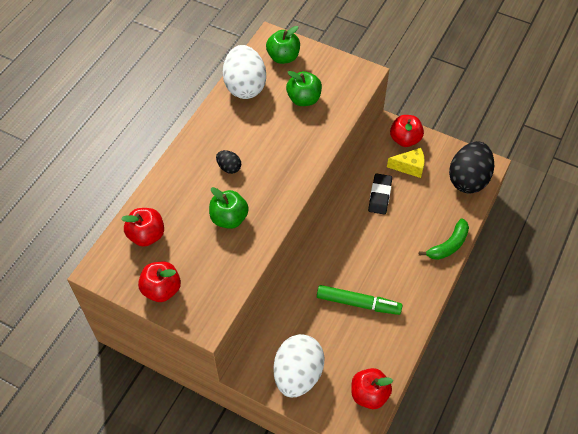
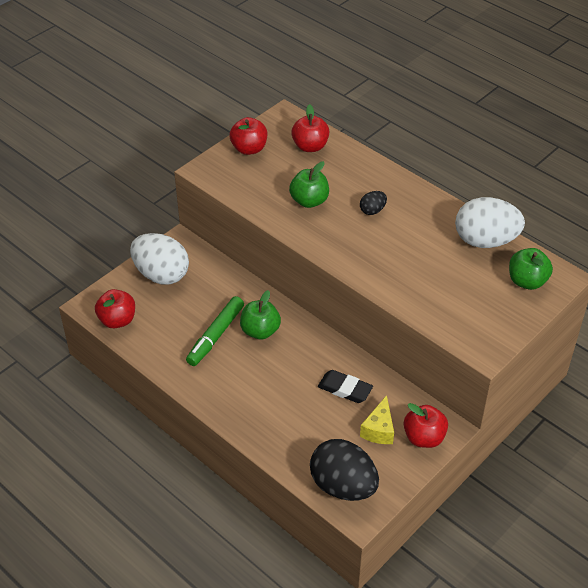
camera: 105 degrees right, 10 degrees down
(304, 99) = (454, 286): green apple -> green apple (260, 331)
(448, 245) = (256, 435): green banana -> none

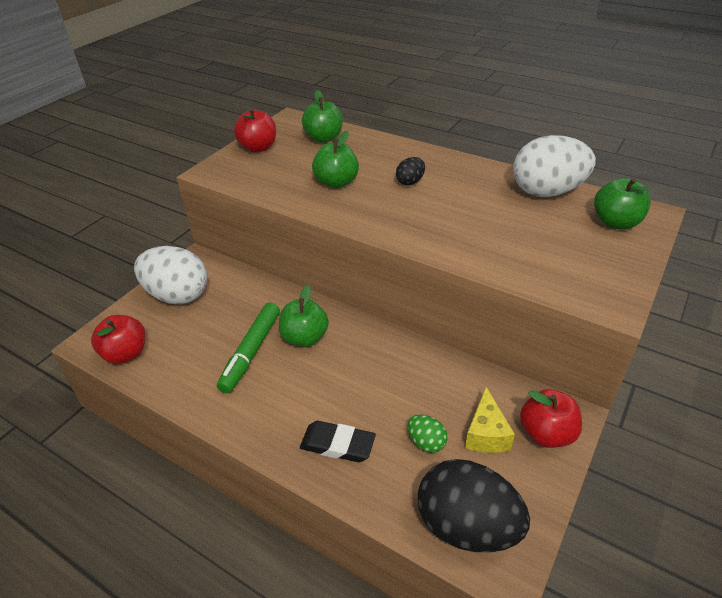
camera: 10 degrees left, 5 degrees down
(310, 146) = (324, 138): red apple -> green apple
(333, 428) = (426, 442): none -> green egg
(345, 389) = (425, 389): black eraser -> black eraser (337, 444)

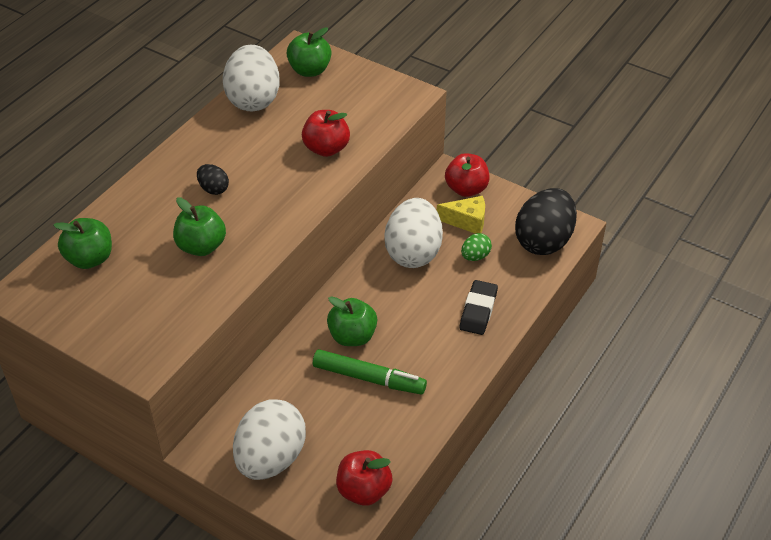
camera: 90 degrees left, 5 degrees up
(258, 148) = (95, 322): red apple -> red apple (326, 148)
(424, 382) = (413, 252): none -> white egg

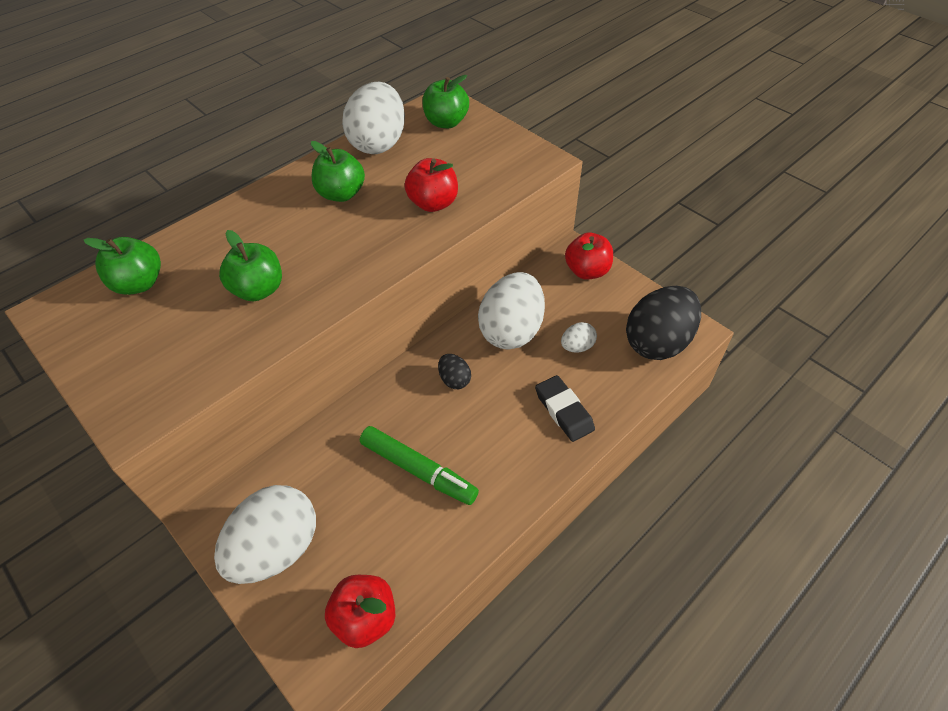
camera: 15 degrees right, 5 degrees up
(213, 189) = (299, 228): black egg -> black egg (454, 380)
(352, 336) = (417, 415): green apple -> green apple (341, 194)
(467, 221) = (578, 306): yellow cheese -> none
(475, 256) = (577, 347): green egg -> white egg
(478, 310) = (564, 411): black eraser -> black eraser turned 60 degrees counterclockwise

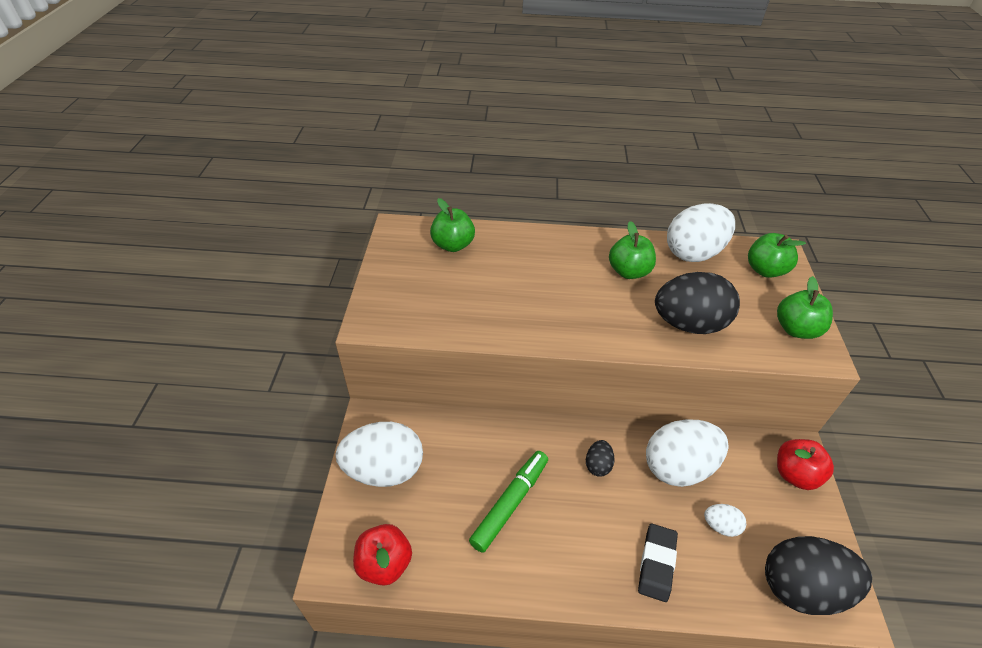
camera: 45 degrees right, 5 degrees down
(258, 290) = (511, 298): green apple -> green apple (796, 329)
(418, 470) = (510, 503): green marker -> green marker turned 135 degrees counterclockwise
(433, 203) = (688, 324): red apple -> black egg

